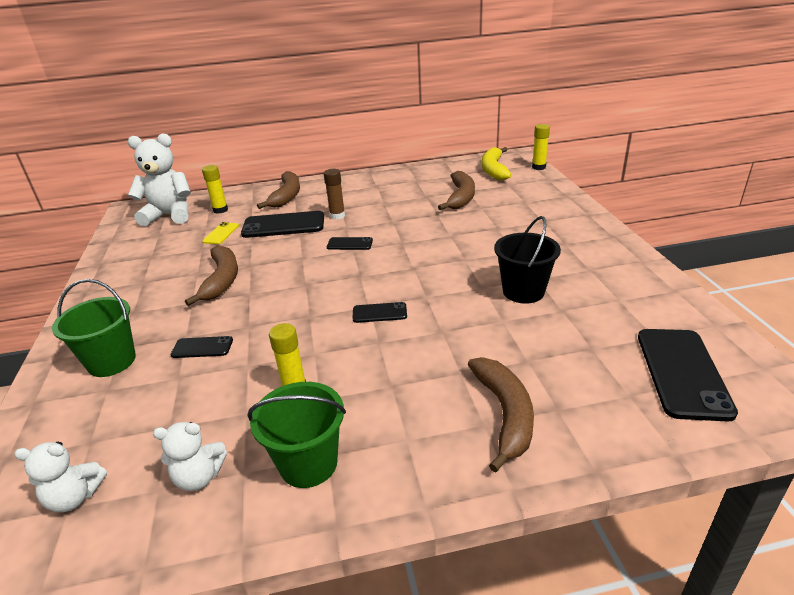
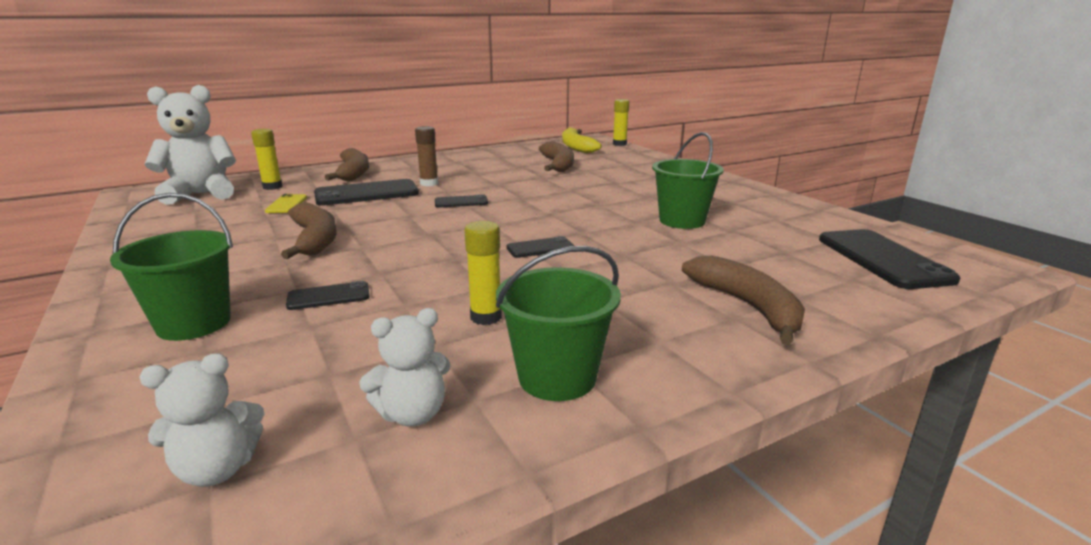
camera: 20 degrees left, 10 degrees down
(523, 291) = (682, 221): black bucket -> green bucket

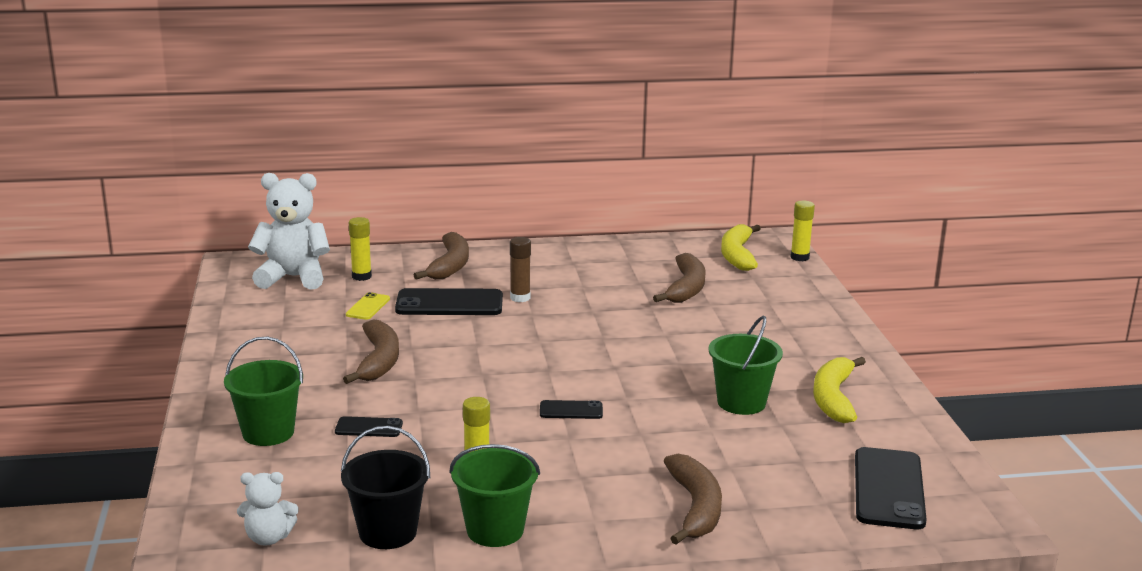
camera: 20 degrees right, 0 degrees up
(413, 414) = (388, 532): white teddy bear -> black bucket
(461, 202) = (536, 333): black phone -> none
(747, 208) = (833, 398): none -> yellow banana

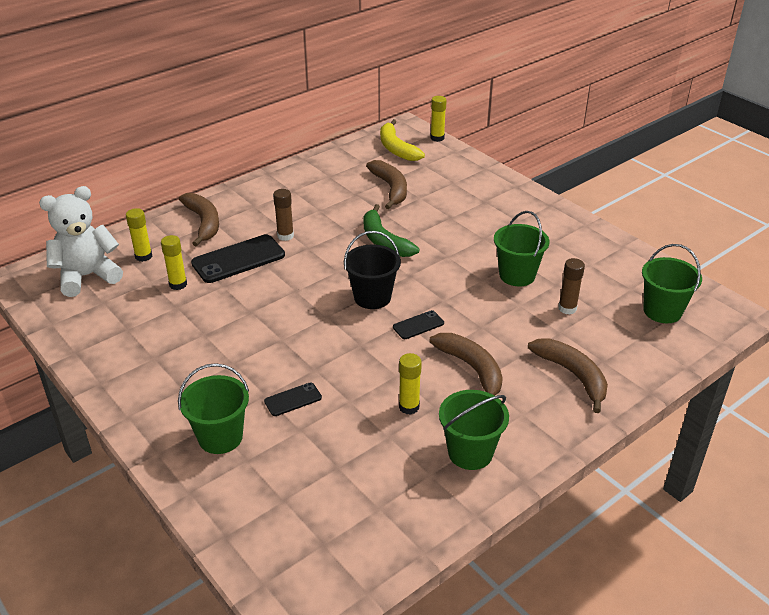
camera: 30 degrees left, 15 degrees up
(268, 538) = (321, 536): white teddy bear -> none
(368, 307) = (178, 284): yellow phone -> yellow glue stick
(379, 361) = (238, 333): brown banana -> brown banana (472, 369)
(388, 532) = (401, 489): black bucket -> black bucket (372, 297)
(621, 330) = (384, 241): none -> green banana
(766, 449) = (567, 308): none -> brown glue stick
(833, 398) = (566, 250): yellow banana -> none
(889, 489) = (662, 311): black phone -> green bucket

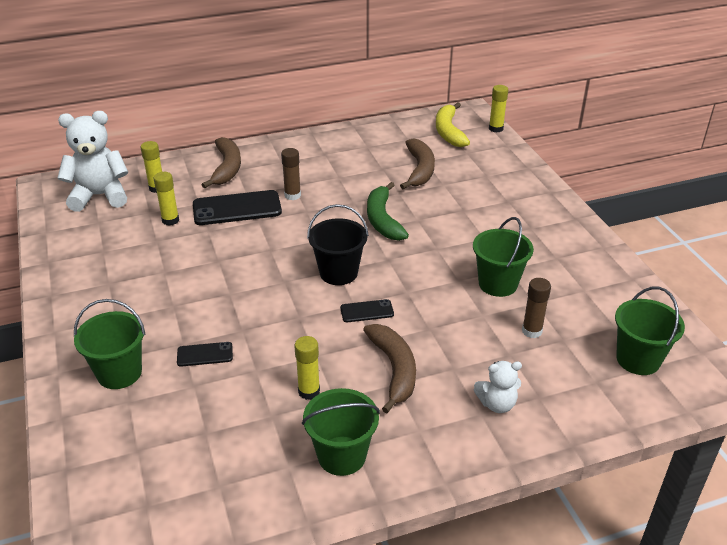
camera: 20 degrees right, 0 degrees up
(573, 375) = (497, 404): brown banana -> white teddy bear

